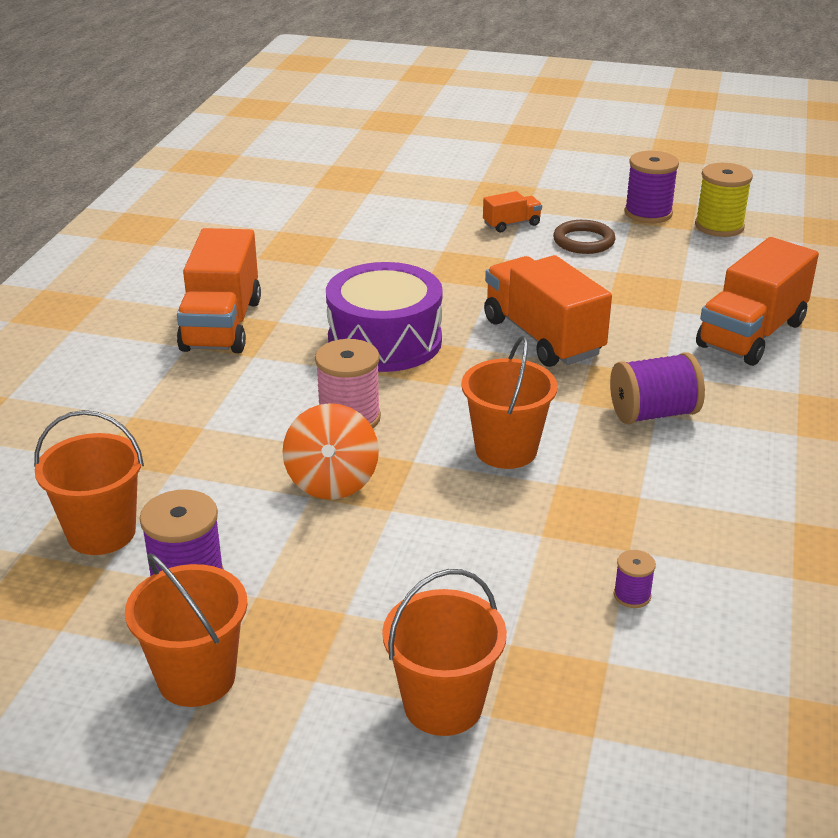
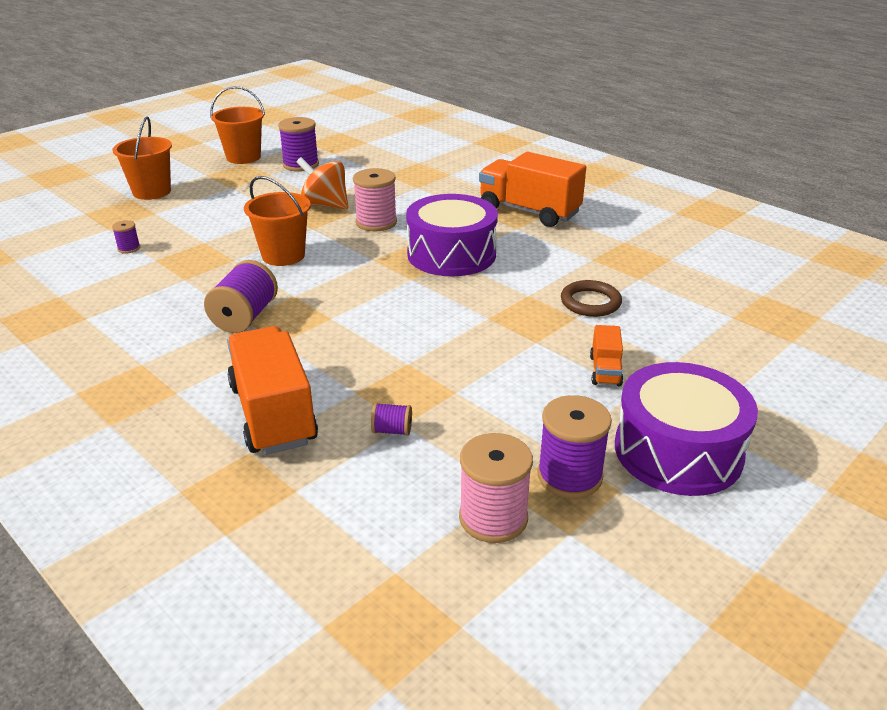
camera: 120 degrees right, 0 degrees up
(101, 533) = (359, 156): orange bucket -> none
(542, 337) = (388, 312): orange truck -> none
(575, 188) = (678, 451): none -> purple drum
(583, 241) = (534, 399): brown ring -> brown ring (590, 302)
(695, 281) = (392, 430): none -> purple spool
(719, 226) = (493, 518): yellow spool -> pink spool

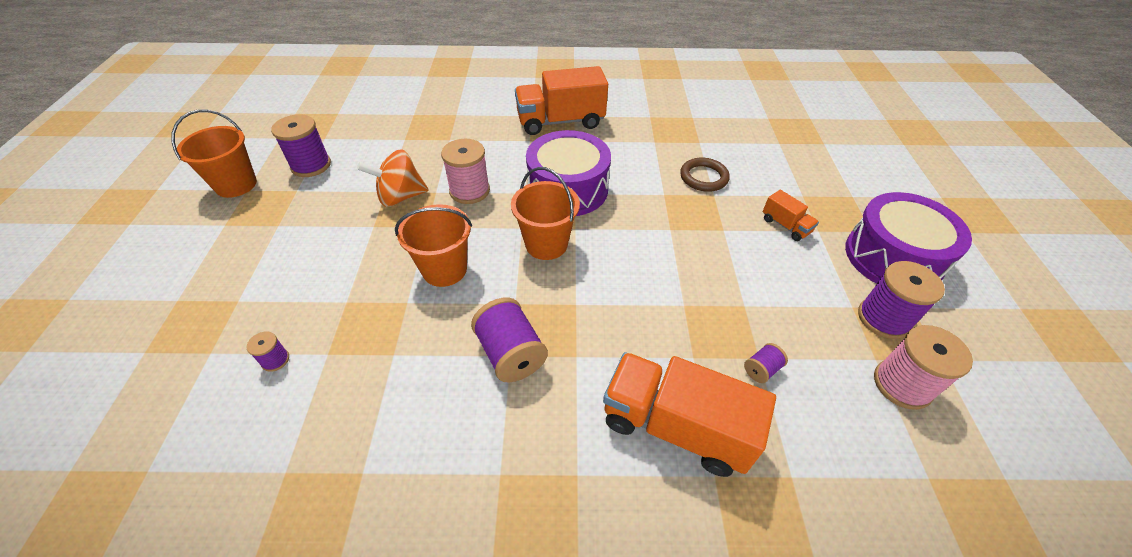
camera: 45 degrees left, 15 degrees up
(152, 192) = (191, 278): orange bucket -> orange bucket (546, 244)

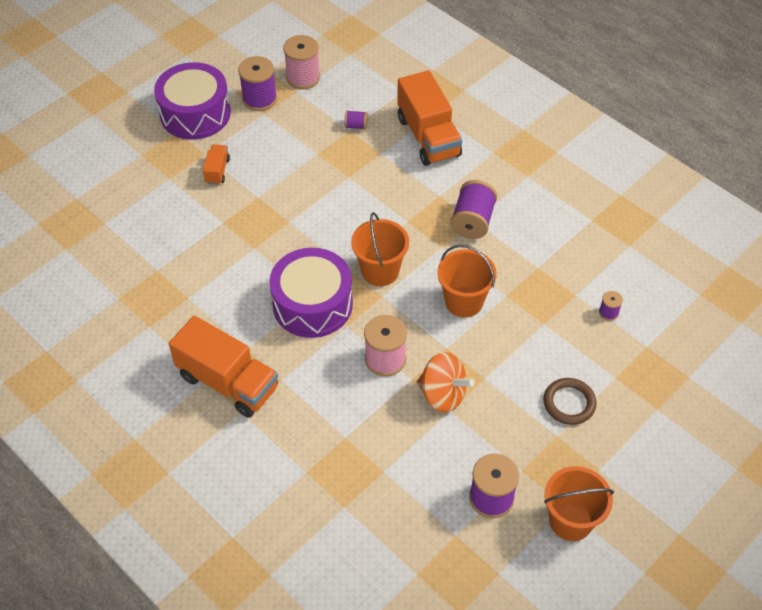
camera: 135 degrees left, 5 degrees up
(703, 177) = (207, 239): brown ring -> brown ring (569, 403)

